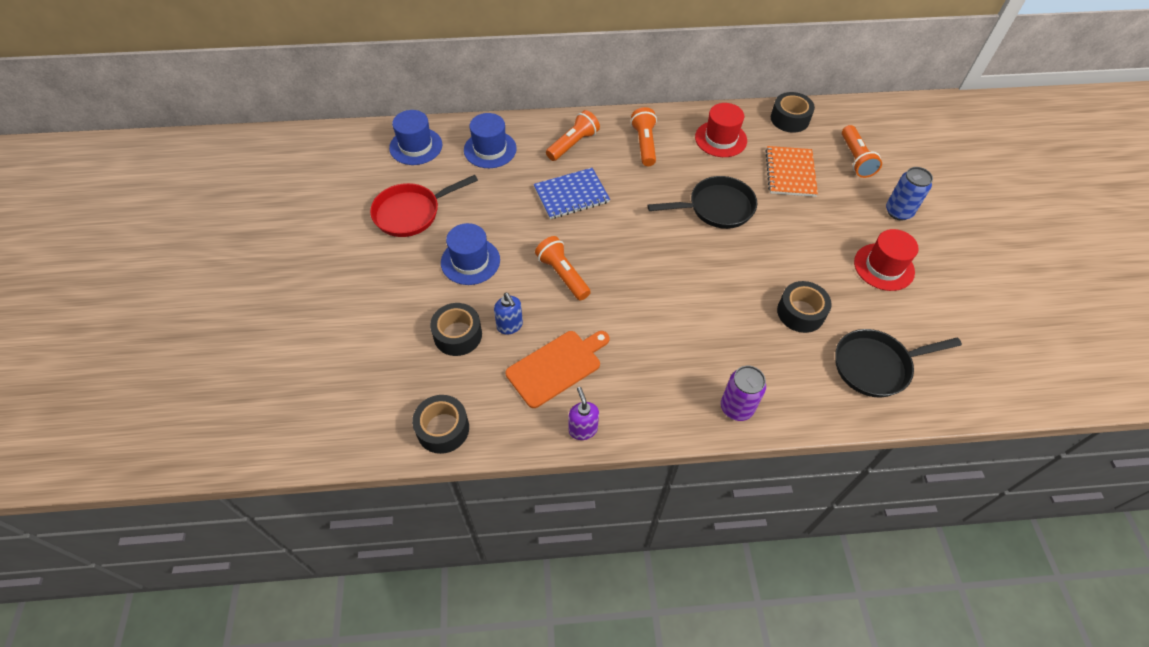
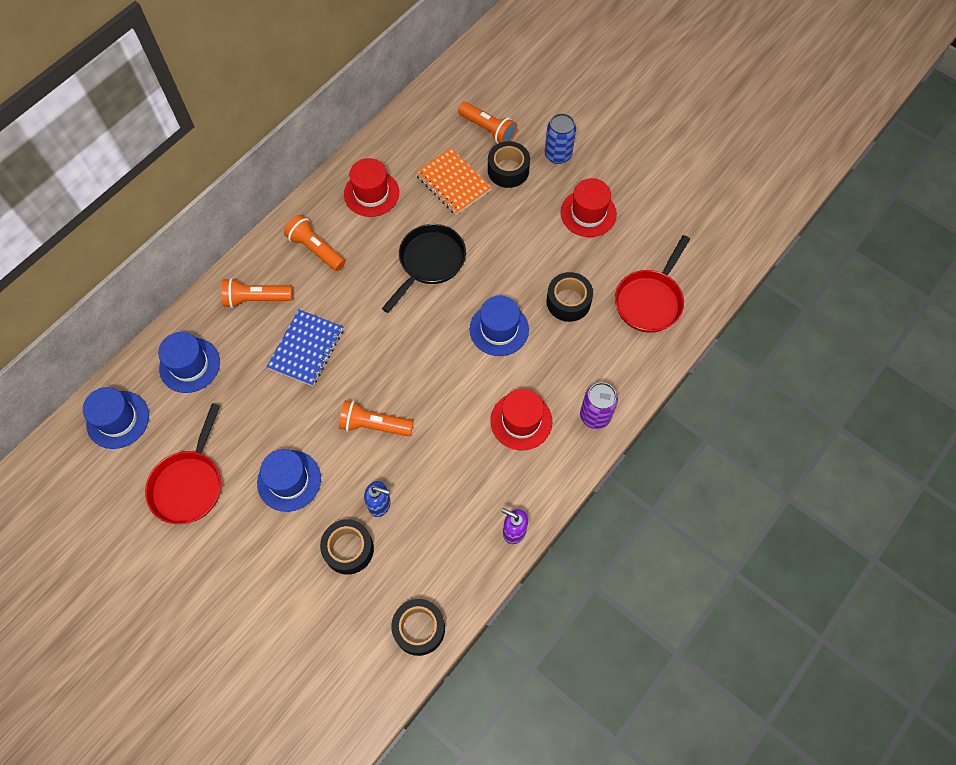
camera: 45 degrees left, 10 degrees up
(557, 367) = (448, 502): orange cutting board -> none
(573, 144) = (256, 299): orange flashlight -> orange flashlight turned 90 degrees counterclockwise
(672, 361) = (521, 421): none -> red hat
(722, 288) = (499, 329): none -> blue hat
(789, 119) = (406, 129): black tape -> black tape (508, 170)
(875, 366) = (650, 300): black pan -> red pan

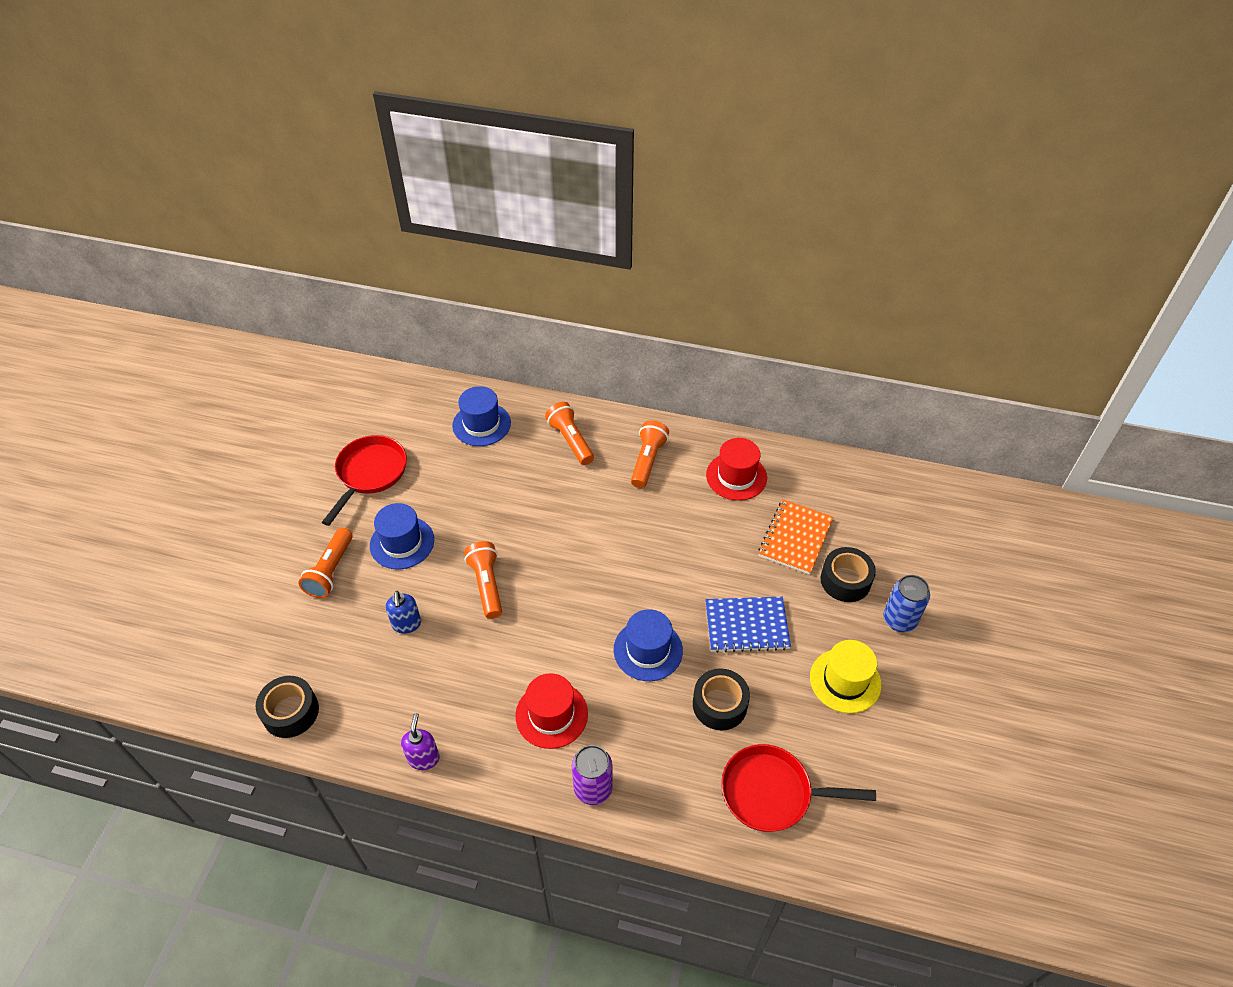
camera: 65 degrees right, 15 degrees down
(118, 419) = (409, 401): blue hat -> none
(189, 484) = (370, 474): red pan -> red pan turned 120 degrees clockwise
(306, 348) = (540, 498): blue notebook -> blue notebook (746, 625)
(348, 549) = (352, 618): black tape -> none
(429, 262) = (689, 556): black pan -> none
(488, 129) = (882, 542): orange flashlight -> orange flashlight (331, 571)
(588, 213) = (845, 681): red hat -> yellow hat

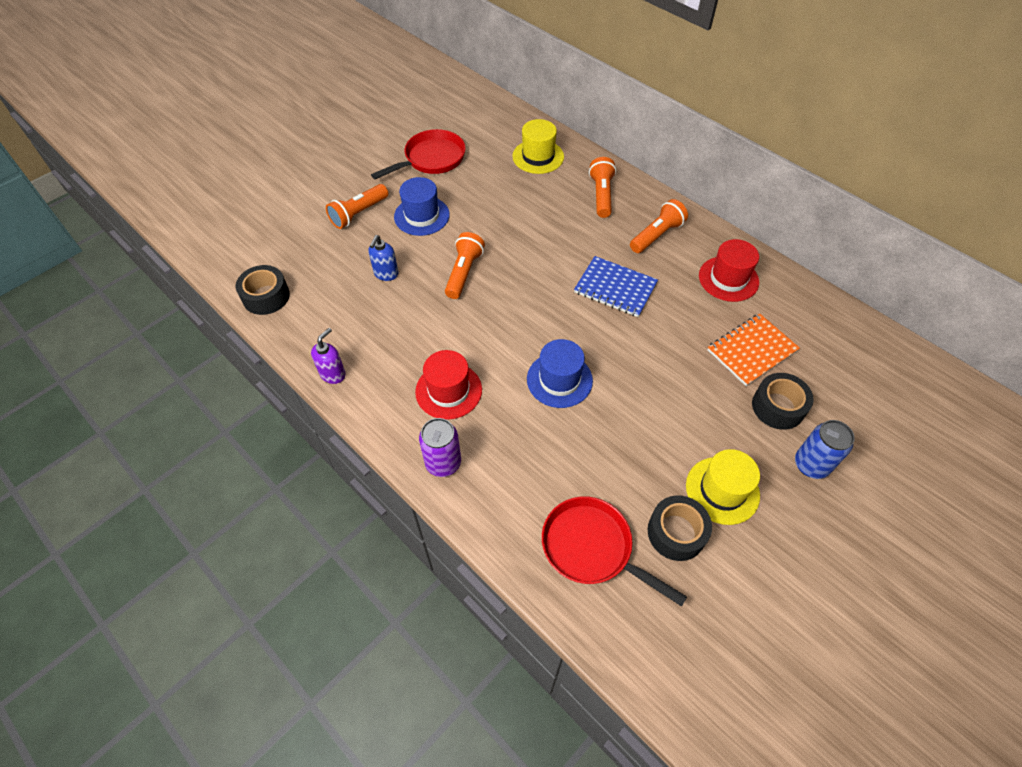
camera: 30 degrees right, 5 degrees up
(481, 424) = (538, 156): blue hat -> yellow hat
(719, 704) = (592, 452): black tape -> black tape (676, 532)
(746, 625) = (659, 401): blue notebook -> blue notebook (615, 288)

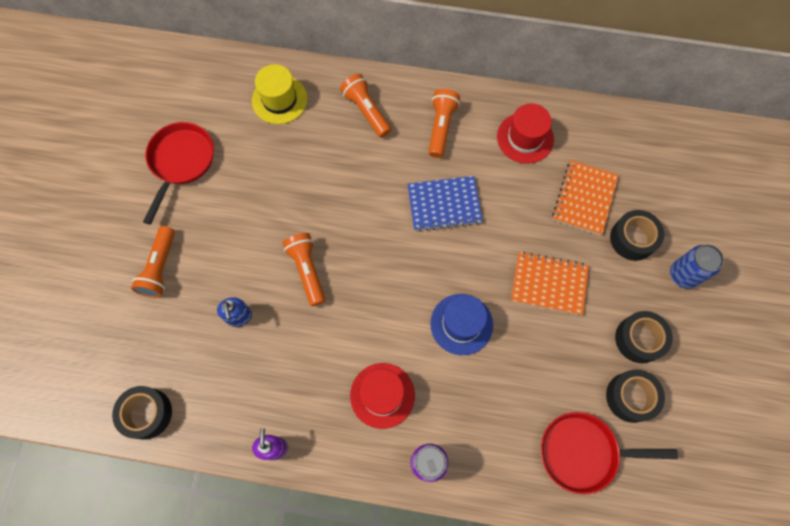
camera: 35 degrees left, 15 degrees up
(421, 216) = (222, 233): blue hat -> none
(665, 395) = (548, 284): none -> orange notebook
(722, 490) = (639, 339): yellow hat -> black tape

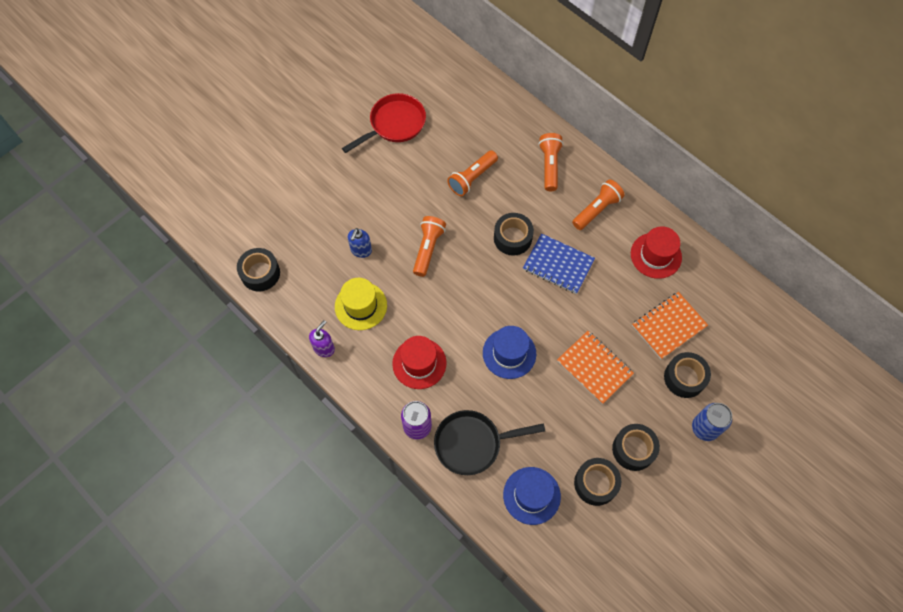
camera: 35 degrees right, 5 degrees down
(160, 268) = (332, 186): orange flashlight -> orange flashlight (472, 178)
(279, 100) = (492, 121): yellow hat -> yellow hat (360, 306)
(382, 205) = (512, 238): none -> black tape
(492, 441) = (472, 443): none -> black pan
(583, 452) = (531, 495): red pan -> blue hat

